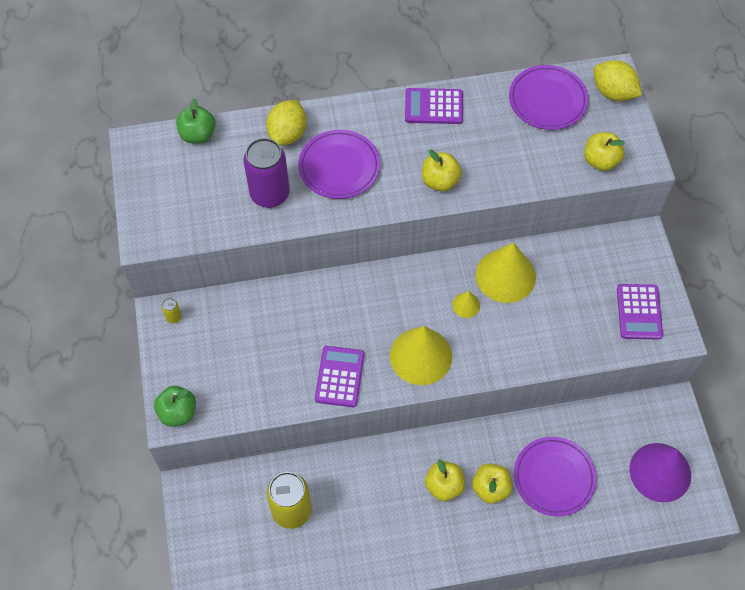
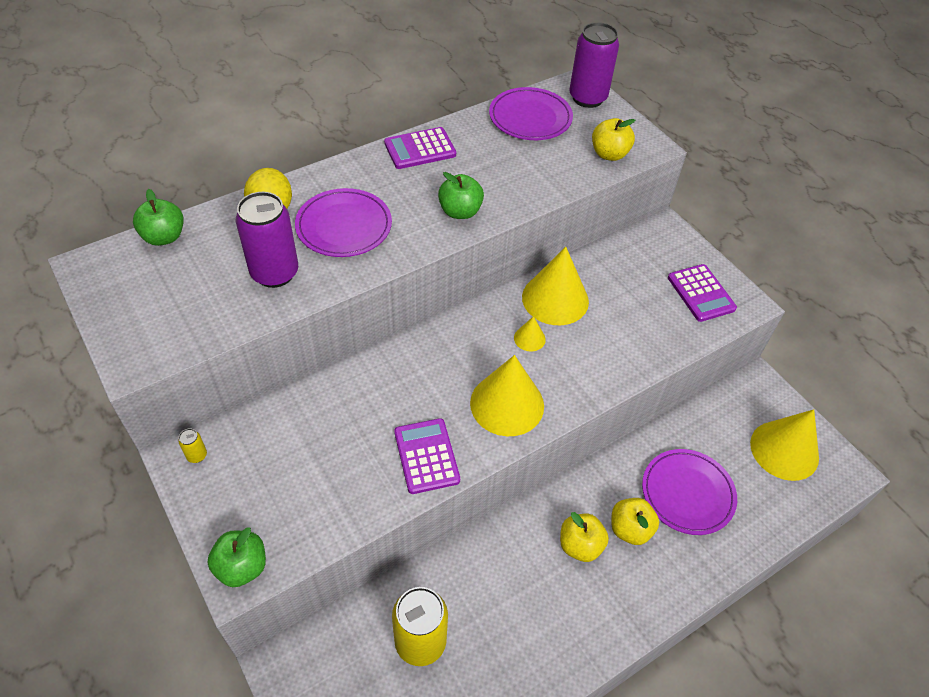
camera: 25 degrees left, 10 degrees down
(440, 181) = (460, 211): yellow apple -> green apple
(613, 92) = (587, 98): yellow lemon -> purple can
(660, 472) = (784, 450): purple cone -> yellow cone

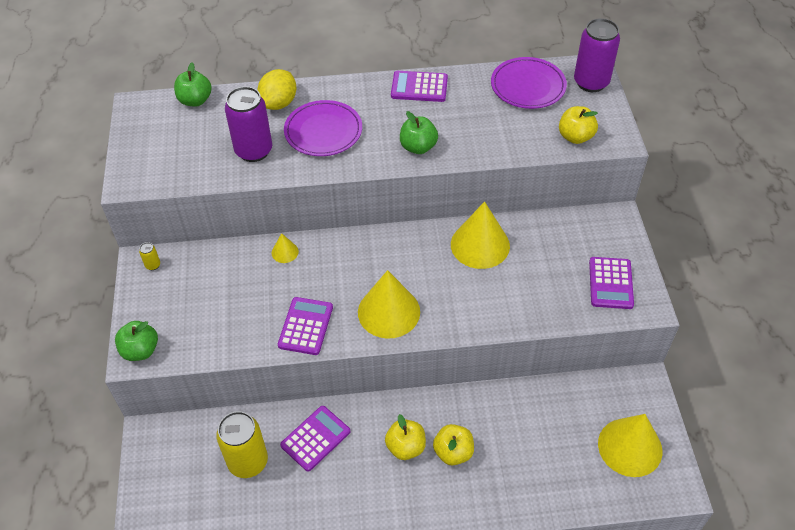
camera: 30 degrees right, 0 degrees up
(480, 579) = (315, 438): none -> purple calculator
(529, 338) = (438, 268): yellow cone -> yellow cone (285, 252)
(687, 493) = (519, 445): purple plate -> none

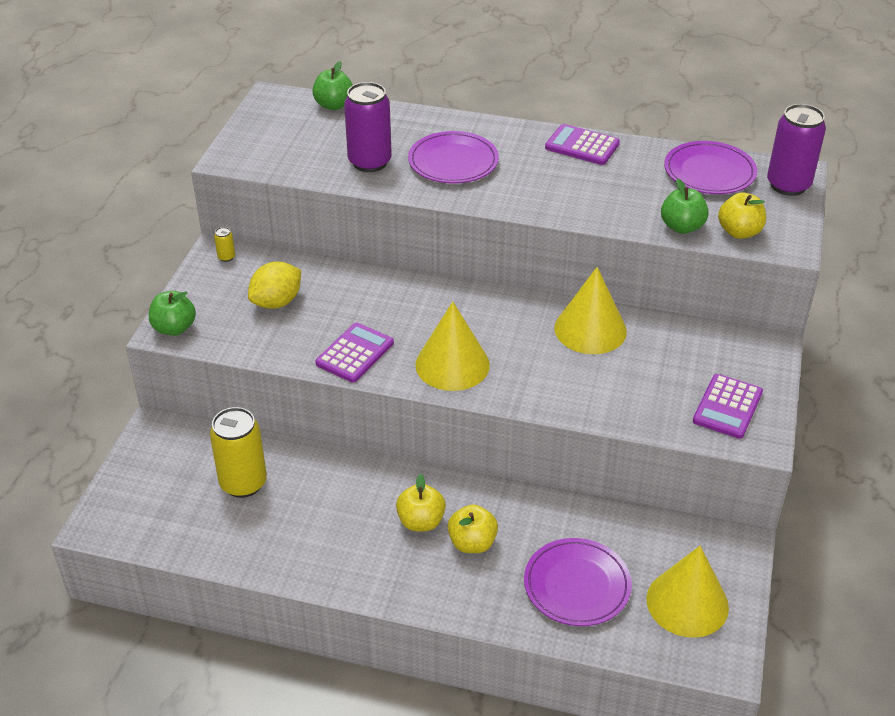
camera: 20 degrees right, 10 degrees down
(279, 103) = (420, 126): yellow lemon -> yellow lemon (277, 302)
(285, 252) = (369, 280): yellow cone -> none
(315, 438) = (326, 483): purple calculator -> none
(418, 147) = (549, 199): green apple -> green apple (682, 227)
(546, 461) = (577, 585): none -> purple plate

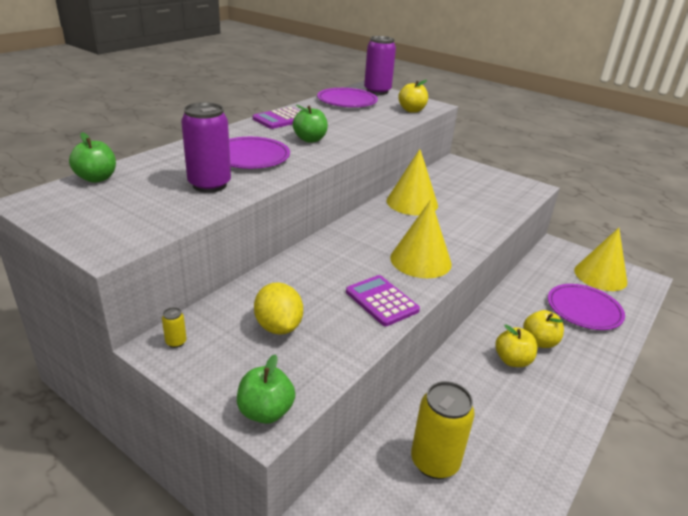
camera: 70 degrees left, 10 degrees down
(682, 227) = (396, 120): green apple -> green apple (310, 139)
(727, 407) = (503, 187): purple calculator -> none

